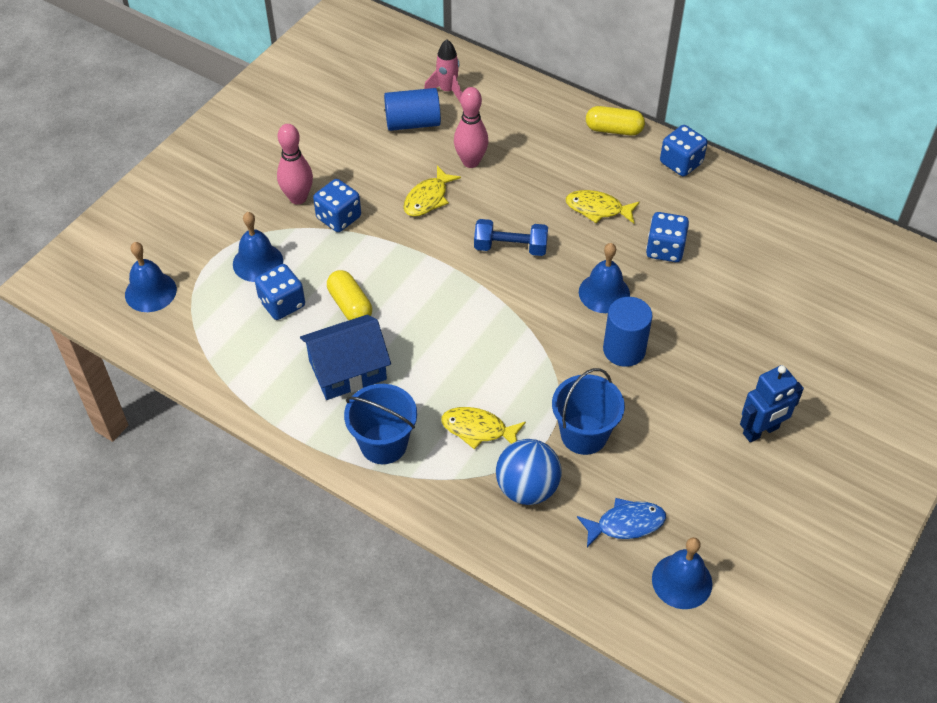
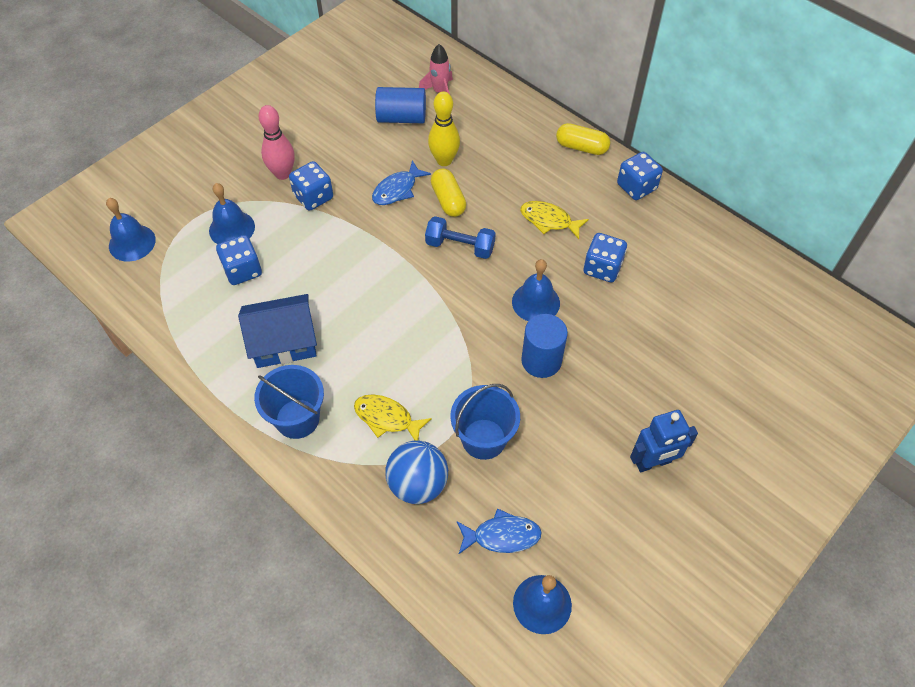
camera: 10 degrees right, 5 degrees up
(350, 305) = (302, 280): yellow capsule -> yellow capsule (448, 200)
(428, 198) = (397, 189): yellow fish -> blue fish
(471, 162) = (444, 160): pink bowling pin -> yellow bowling pin

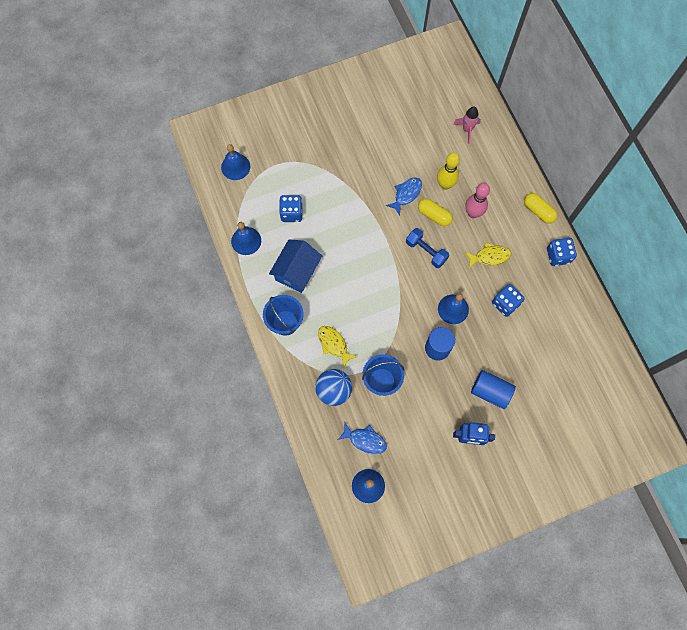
camera: 25 degrees right, 15 degrees up
(232, 228) = (296, 181): blue bell -> blue bell (246, 241)
(283, 174) = (341, 153): pink bowling pin -> pink bowling pin (473, 213)
(284, 342) = (296, 271): blue house -> blue house turned 75 degrees counterclockwise
(313, 197) = (353, 178): blue dice -> none
(397, 189) = (406, 194): blue fish -> blue fish turned 150 degrees clockwise
(401, 117) = (433, 140): blue cylinder -> blue cylinder (490, 391)
(448, 200) = (434, 215): yellow capsule -> yellow capsule turned 60 degrees counterclockwise
(549, 220) = (489, 256): yellow fish -> yellow fish turned 120 degrees clockwise

